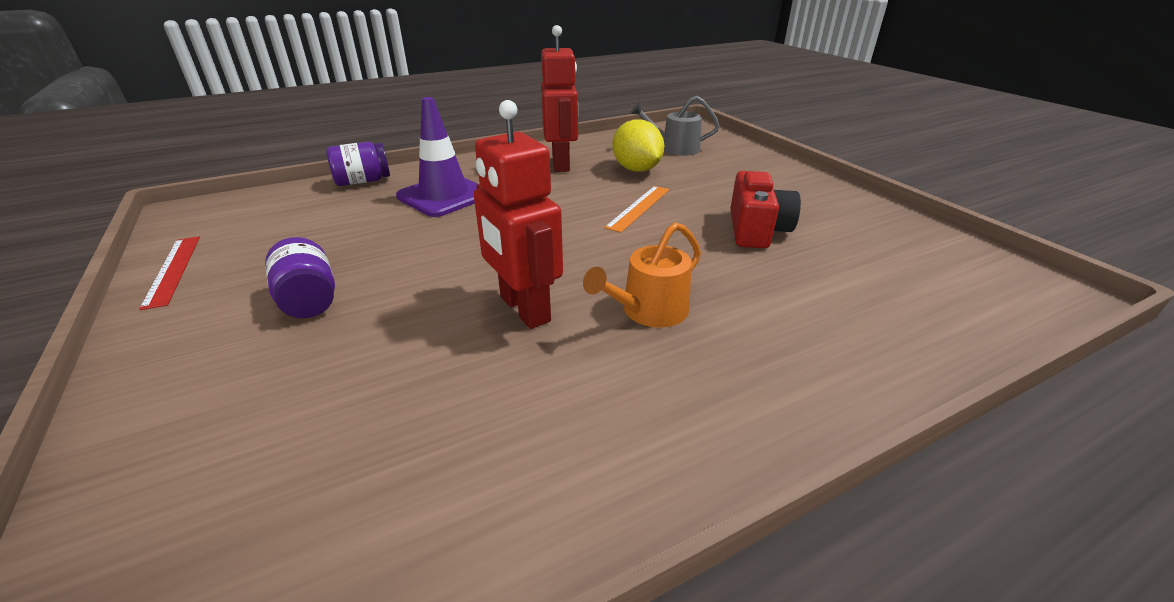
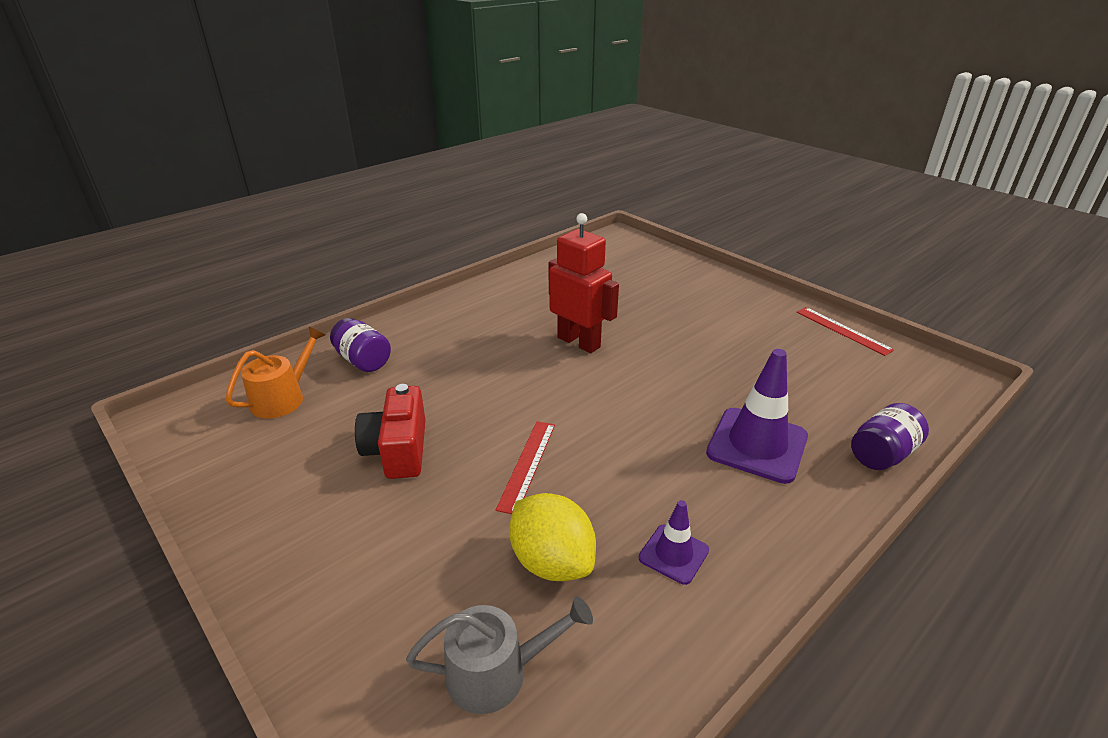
camera: 165 degrees right, 0 degrees up
(309, 300) = (719, 327): purple jar -> purple jar (363, 360)
(561, 164) = (673, 554): red robot -> purple traffic cone
(639, 208) = (527, 465): orange ruler -> red ruler
(649, 311) = (496, 353): orange watering can -> orange watering can (283, 398)

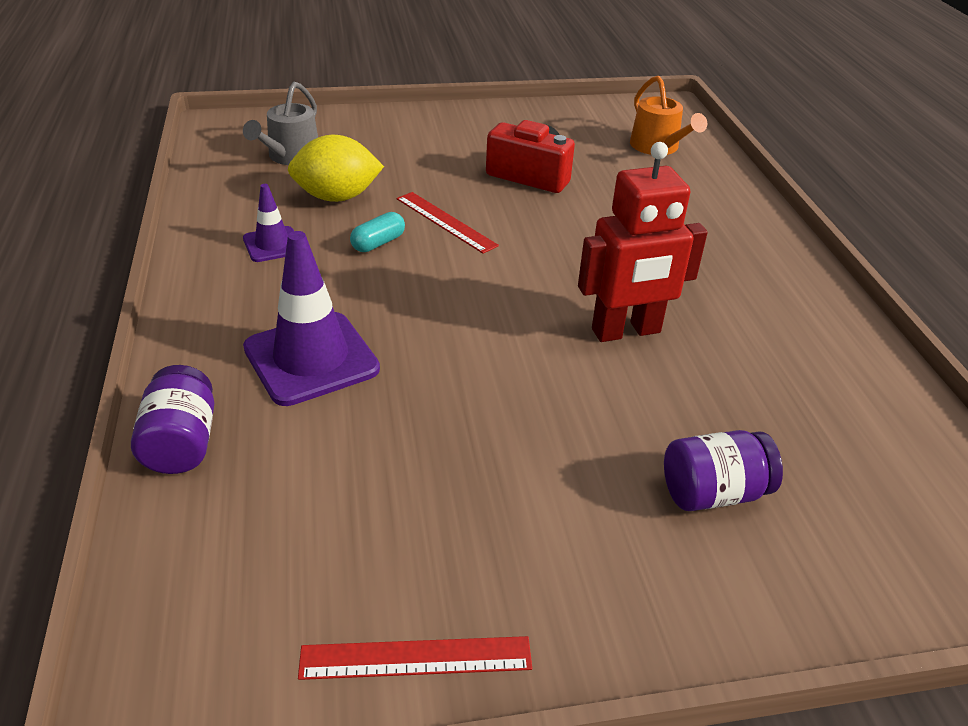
camera: 120 degrees right, 5 degrees up
(363, 360) = (695, 191): purple jar -> purple jar (713, 493)
(599, 487) = (378, 243): none -> turquoise capsule

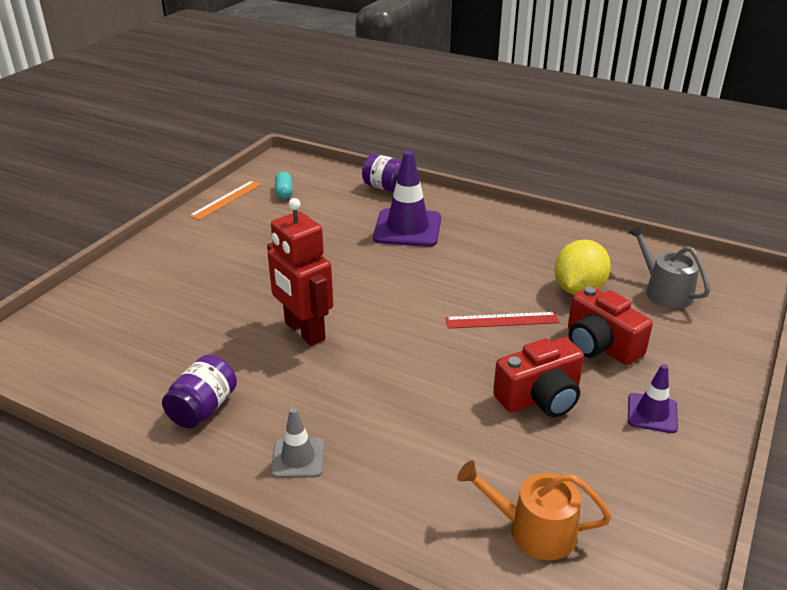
camera: 130 degrees right, 5 degrees down
(272, 245) = (532, 249): purple traffic cone -> purple traffic cone (652, 413)
(378, 243) = (499, 284): turquoise capsule -> turquoise capsule (284, 192)
(416, 658) = (226, 200): red ruler -> orange ruler
(423, 167) = (600, 345): none -> red camera
(626, 331) = (304, 331): red robot -> red robot turned 60 degrees counterclockwise
(713, 493) = (177, 291): purple jar -> purple jar (203, 408)
(759, 252) = (298, 458): none -> grey traffic cone

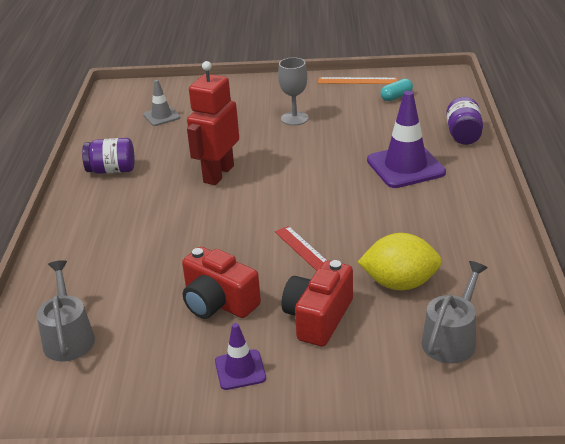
camera: 65 degrees right, 0 degrees up
(251, 254) = (294, 118): none -> grey goblet
(298, 458) = (86, 220): grey traffic cone -> grey traffic cone (161, 116)
(533, 530) = (68, 337): orange watering can -> grey watering can

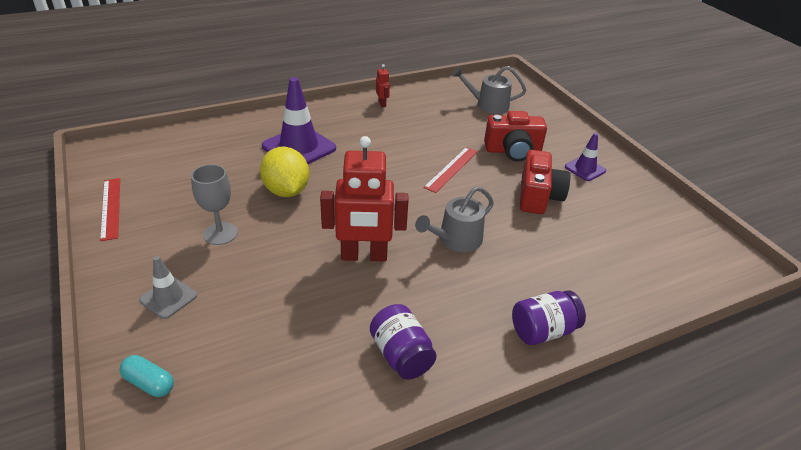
camera: 120 degrees left, 5 degrees up
(68, 337) = (645, 260): grey watering can -> grey watering can (456, 239)
(161, 116) = (240, 366): grey traffic cone -> grey traffic cone (168, 298)
(357, 81) = (111, 208): orange ruler -> red ruler
(396, 97) = (154, 174): turquoise capsule -> turquoise capsule (149, 383)
(399, 284) = (453, 127): yellow lemon -> yellow lemon (286, 191)
(463, 135) = (232, 127): purple jar -> purple jar (543, 331)
(487, 239) = (382, 103): none -> red robot

